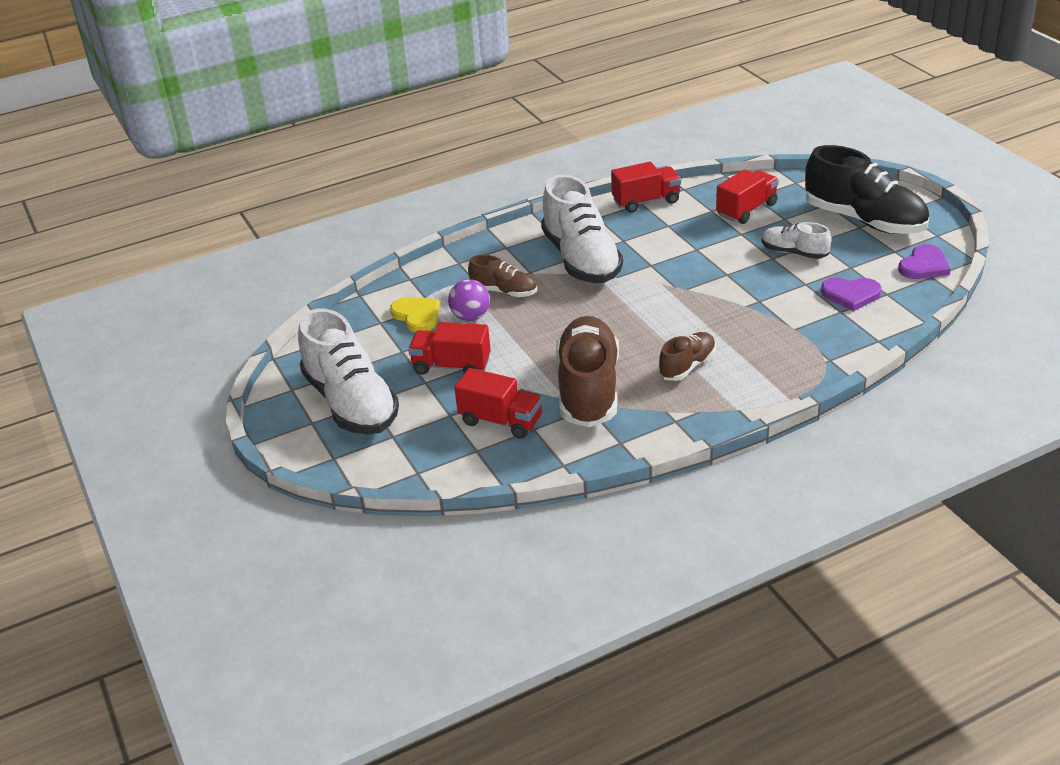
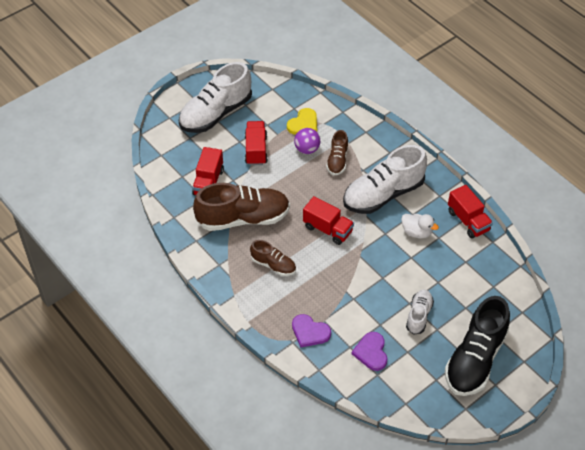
camera: 75 degrees right, 15 degrees up
(655, 240) = (416, 232): none -> white duck
(746, 210) = (471, 283): red truck -> red truck (328, 229)
(924, 265) = (419, 398): purple heart -> purple heart (310, 332)

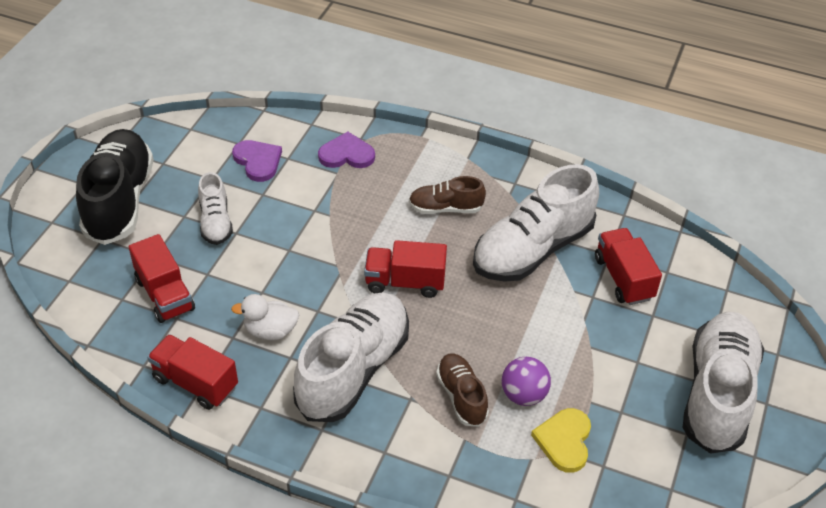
camera: 150 degrees right, 5 degrees down
(243, 218) = (533, 249): brown shoe -> white shoe
(256, 150) = (600, 357): red truck -> red truck (165, 294)

